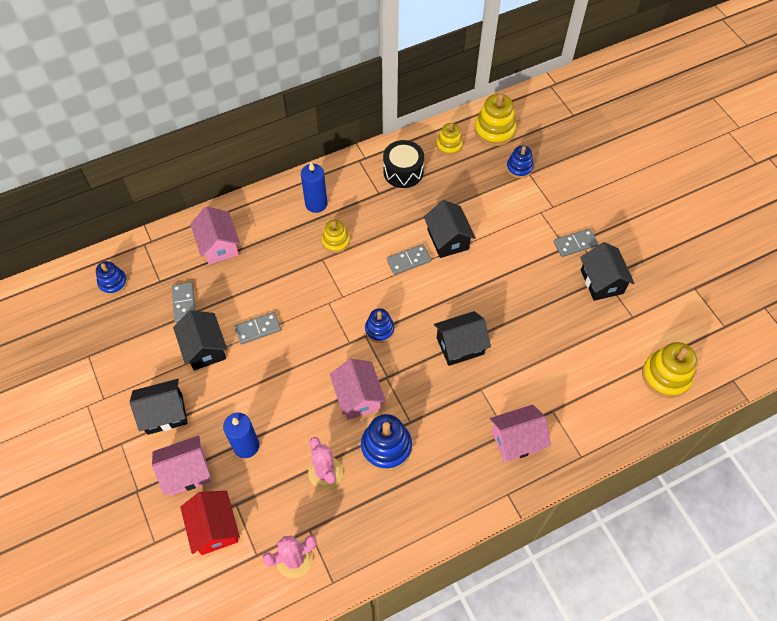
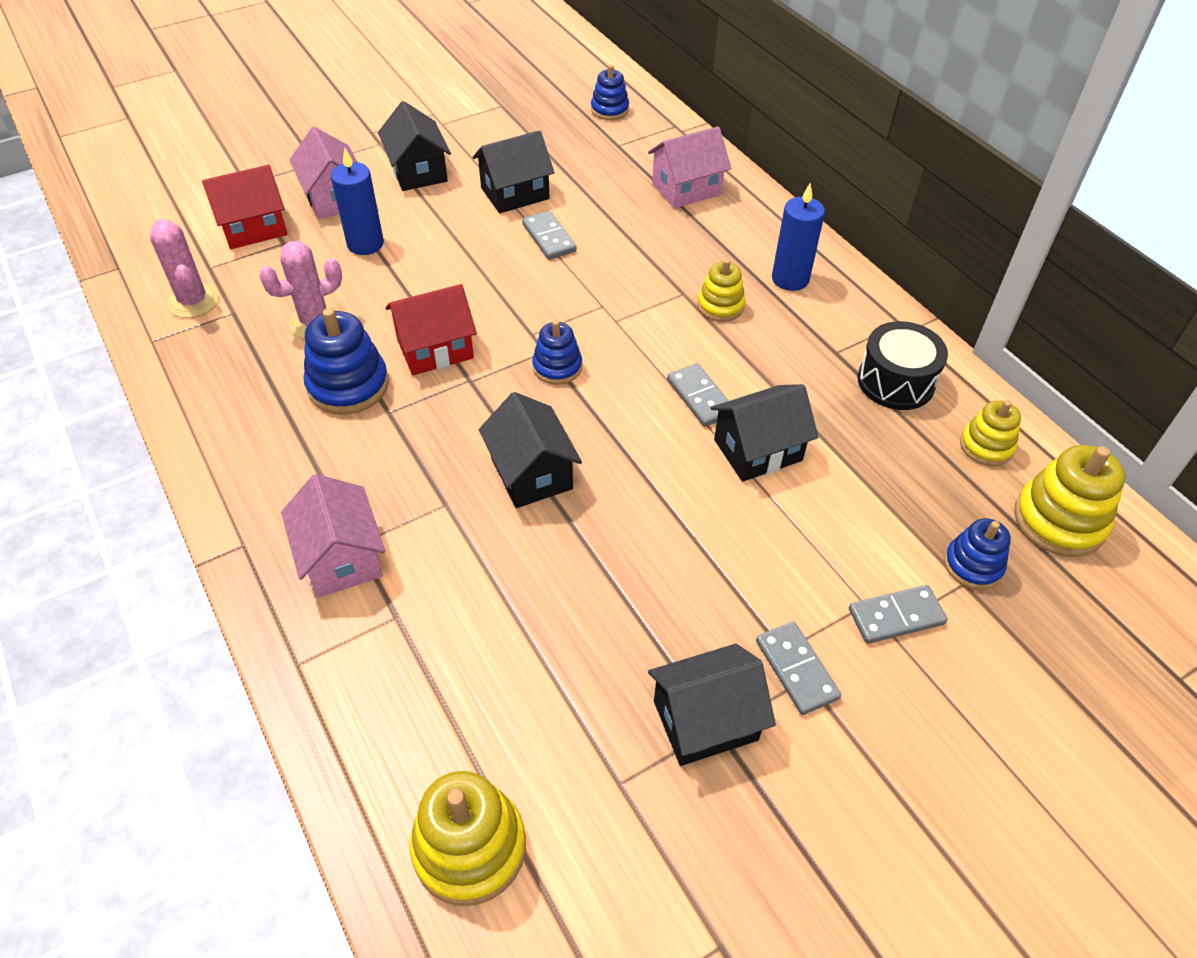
camera: 85 degrees right, 10 degrees down
(184, 303) = (585, 169): grey domino -> grey domino (896, 617)
(358, 397) = (435, 349): pink house -> red house

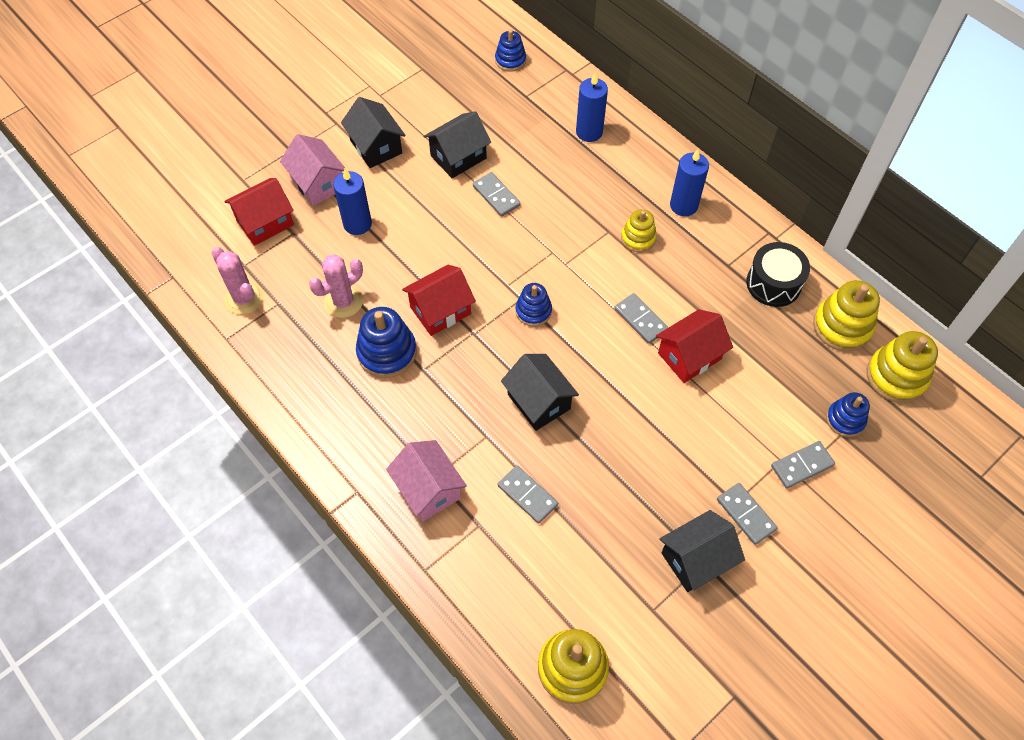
camera: 10 degrees left, 10 degrees up
(478, 589) = (527, 495): none -> grey domino
(686, 189) = (589, 132): pink house -> blue candle
(758, 450) = (689, 356): black house -> red house
(986, 446) = (842, 326): yellow stacking toy -> yellow stacking toy, size x1.60

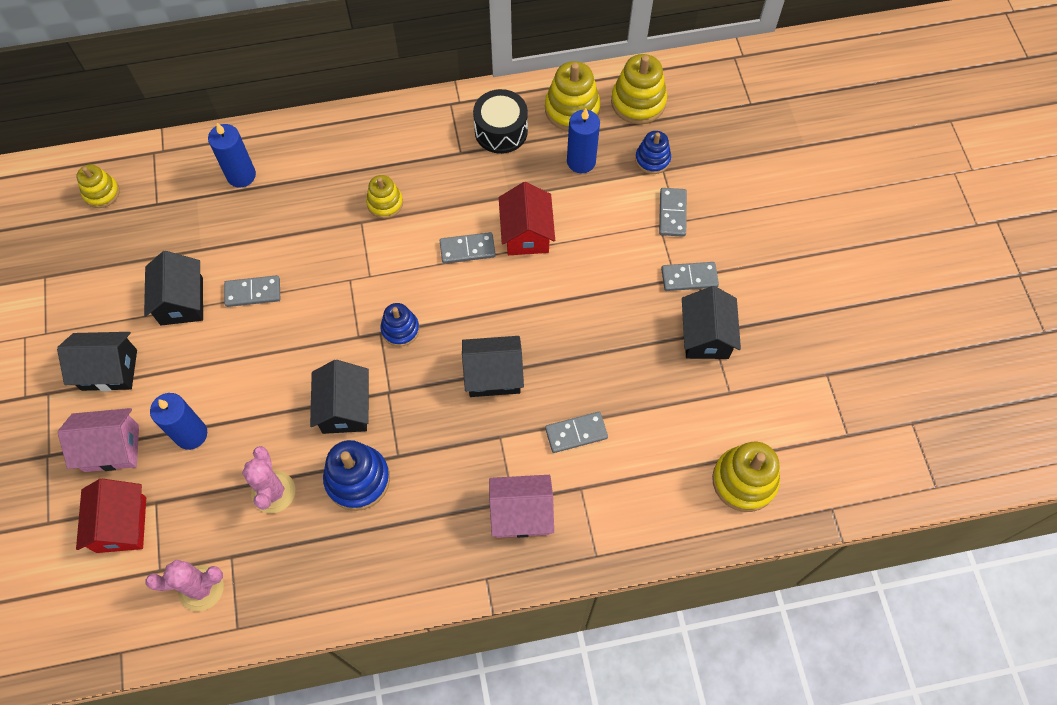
camera: 60 degrees left, 5 degrees up
(440, 310) = (345, 408): red house -> black house
(510, 60) = (101, 193): blue stacking toy -> yellow stacking toy
(683, 205) = (377, 149): blue candle -> blue candle (581, 161)

